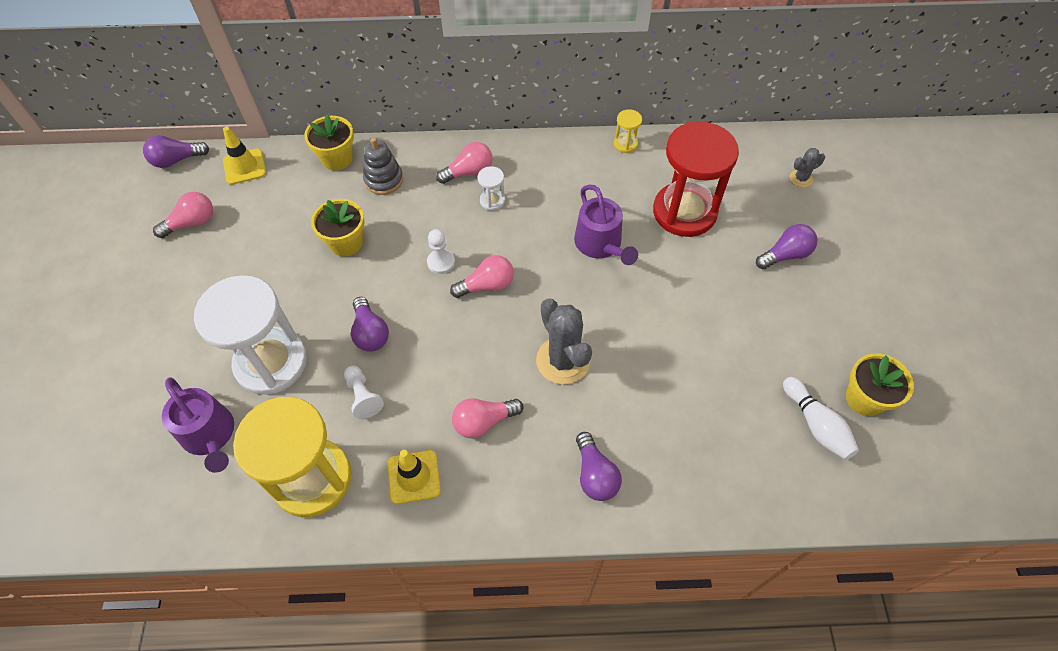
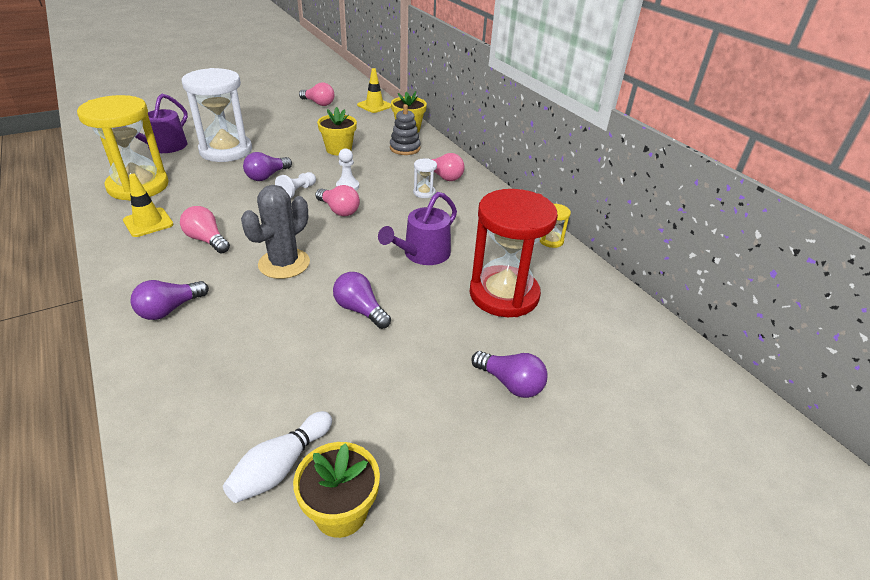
camera: 60 degrees right, 20 degrees down
(176, 160) = (362, 88): purple light bulb -> purple light bulb (360, 310)
(363, 396) = (211, 187): white pawn -> white pawn (297, 191)
(801, 178) = (635, 372): grey cactus -> none

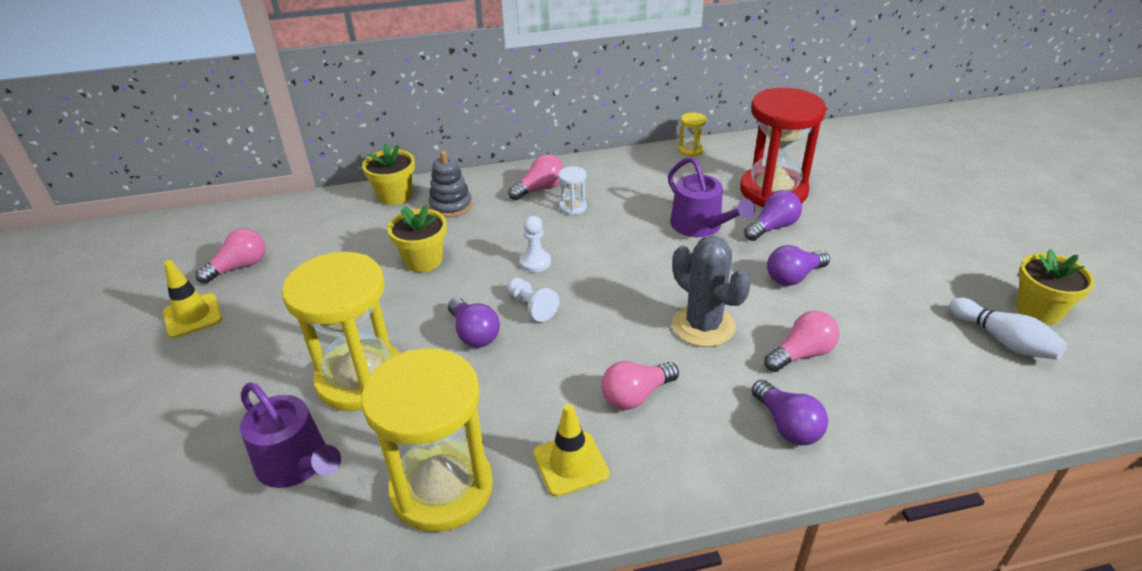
camera: 70 degrees left, 0 degrees up
(226, 151) = (361, 378): white hourglass -> yellow hourglass
(339, 210) = (593, 274): pink light bulb -> pink light bulb (801, 354)
(374, 106) = (293, 214): yellow traffic cone -> yellow traffic cone (192, 316)
(510, 383) = (890, 210): purple light bulb -> purple light bulb (772, 227)

